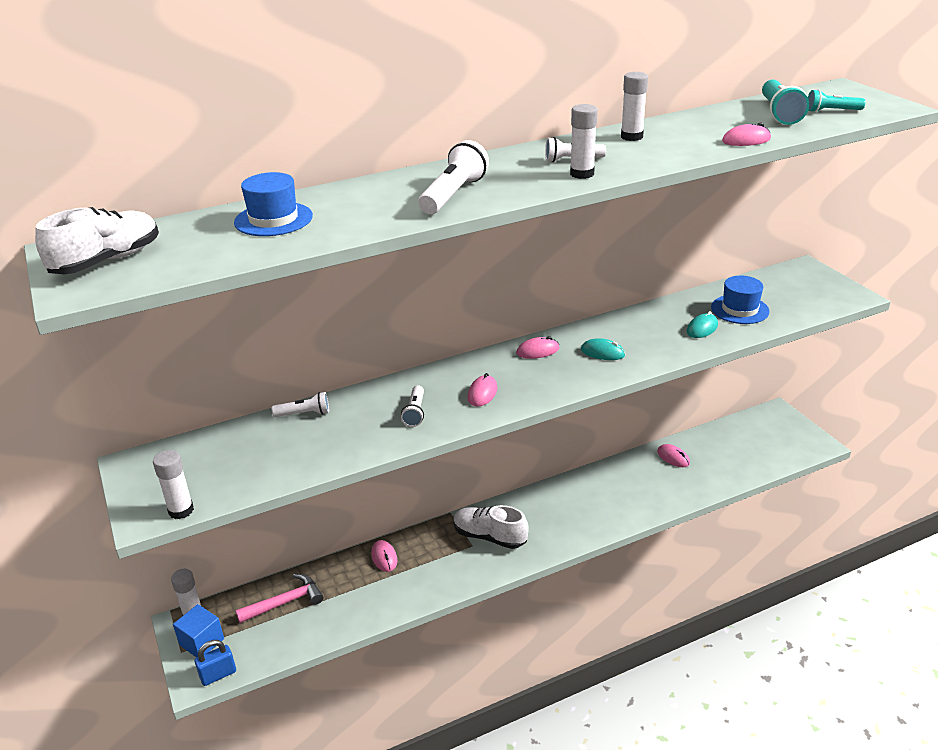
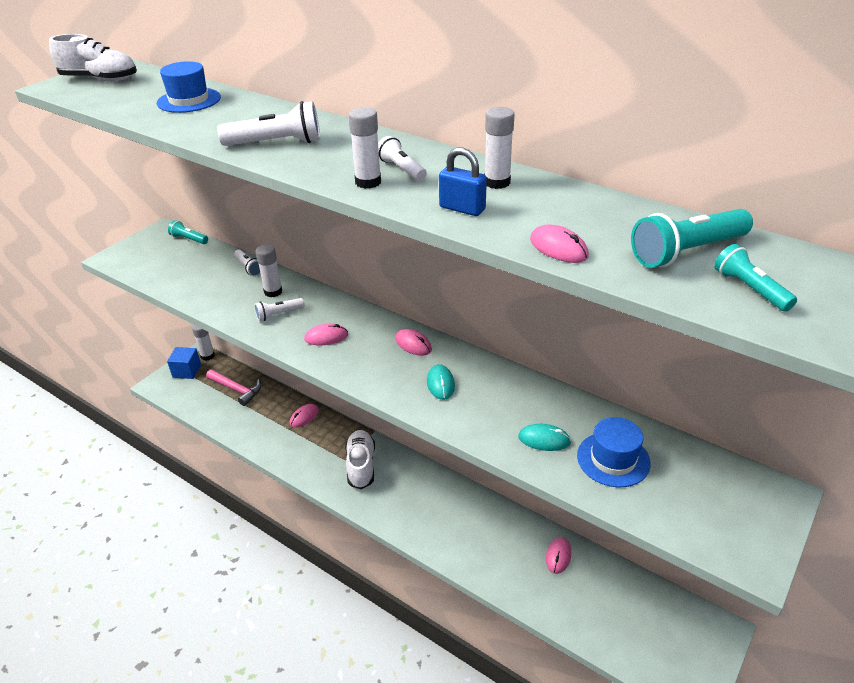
camera: 60 degrees right, 5 degrees up
(181, 510) = (122, 267): white glue stick -> white glue stick (273, 292)
(183, 445) = (189, 239): none -> turquoise flashlight
(218, 675) = (163, 391): blue padlock -> blue padlock (462, 208)

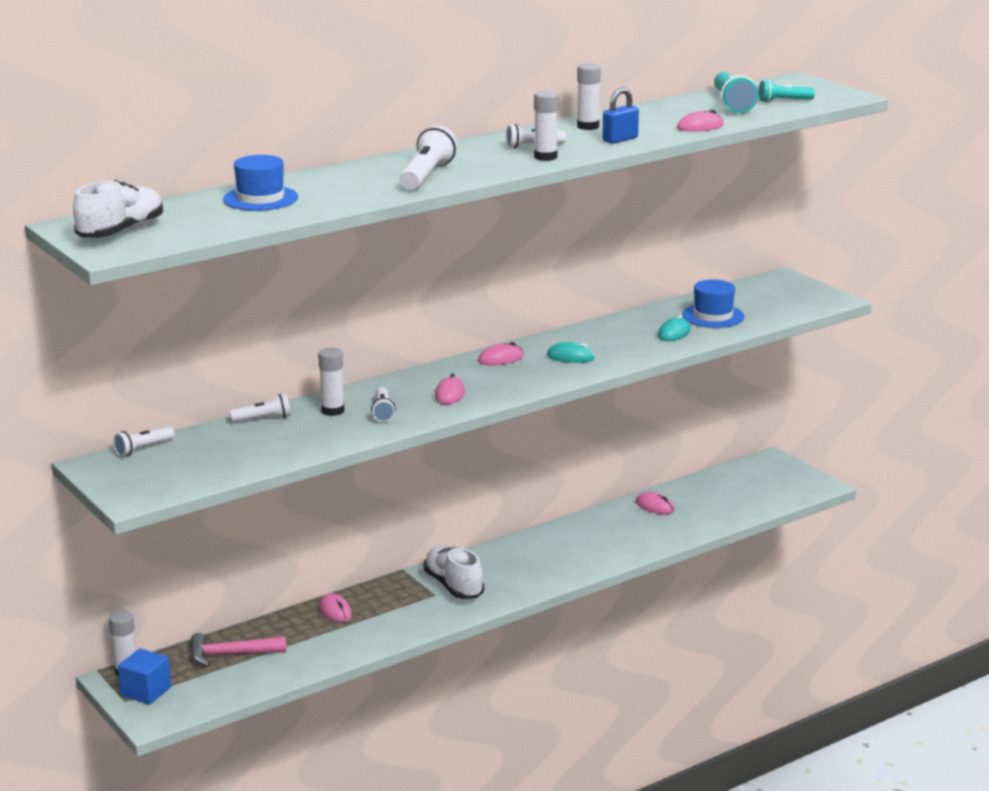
camera: 70 degrees left, 15 degrees down
(189, 239) = (143, 449): turquoise flashlight -> white flashlight
(236, 389) = (231, 654): pink hammer -> pink hammer turned 150 degrees counterclockwise
(361, 466) = (453, 586): white shoe -> white shoe turned 45 degrees clockwise

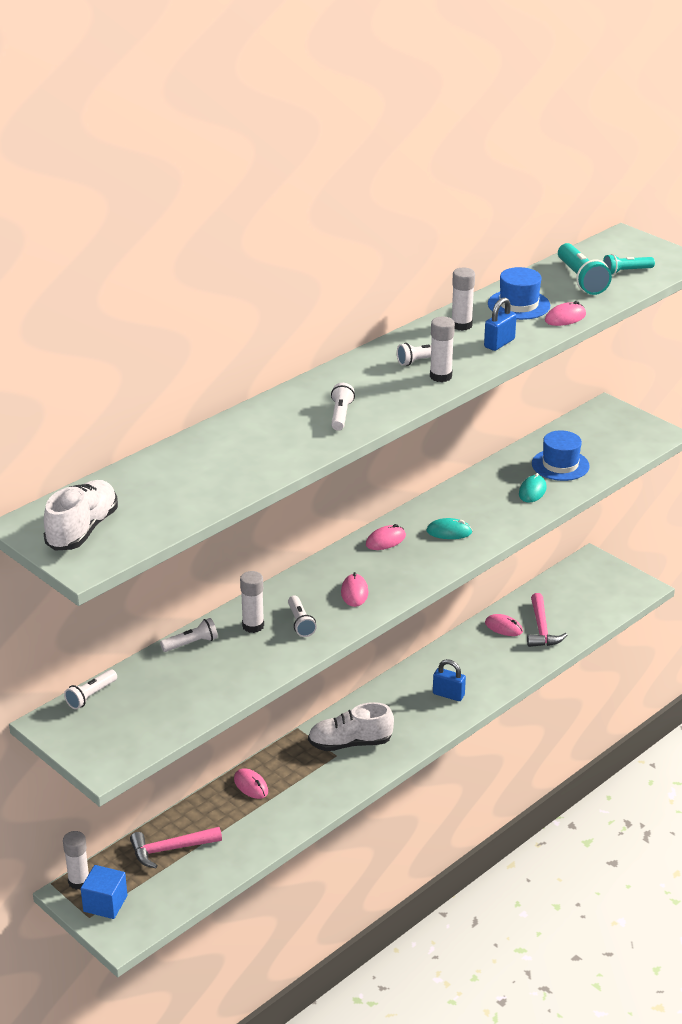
camera: 10 degrees left, 10 degrees up
(260, 198) = (196, 465): blue hat -> blue hat (518, 305)
(426, 176) = (341, 415): white flashlight -> white flashlight, size x0.61
(453, 586) = (350, 743): white shoe -> white shoe turned 60 degrees counterclockwise
(574, 555) = (448, 694): none -> blue padlock
(695, 510) = (541, 629): none -> pink hammer

